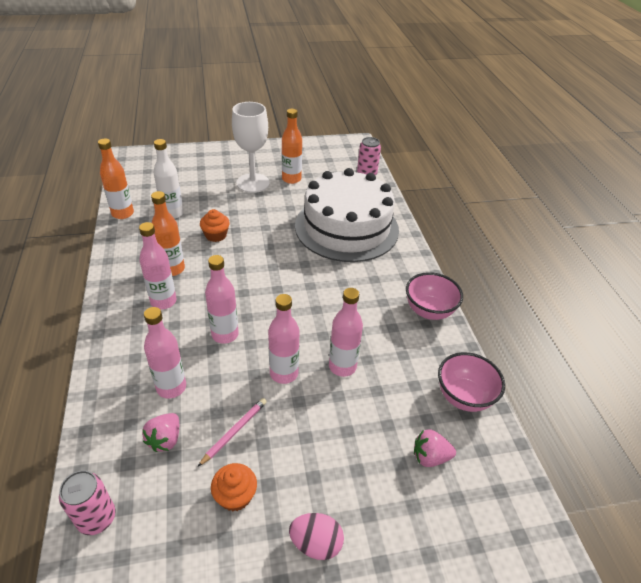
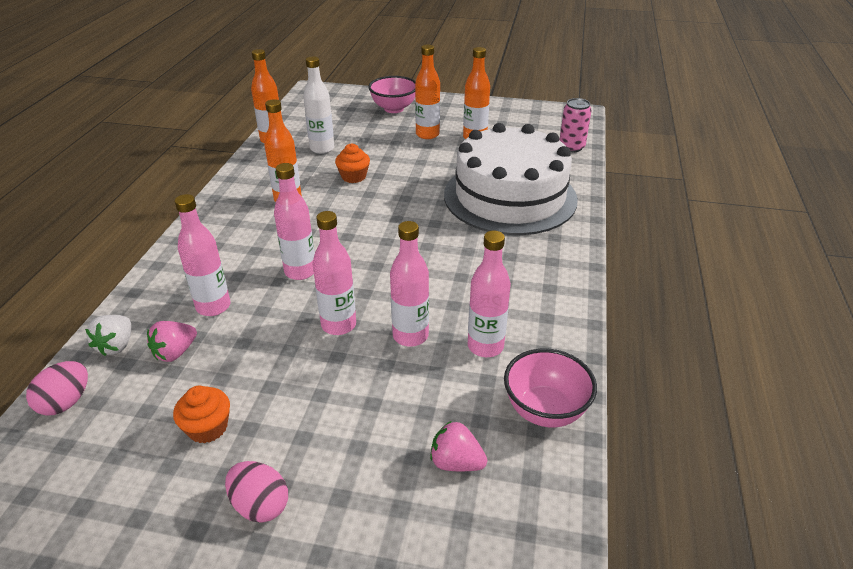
camera: 25 degrees right, 5 degrees down
(96, 518) = (66, 402): pink can -> pink egg
(108, 450) = (116, 345): none -> white strawberry
(163, 301) = (259, 226): pink bottle -> pink bottle (485, 346)
(234, 431) = (248, 366): pink pencil -> none
(253, 183) = (427, 134): white goblet -> orange bottle
(429, 311) = (559, 305): pink bowl -> pink bowl (394, 109)

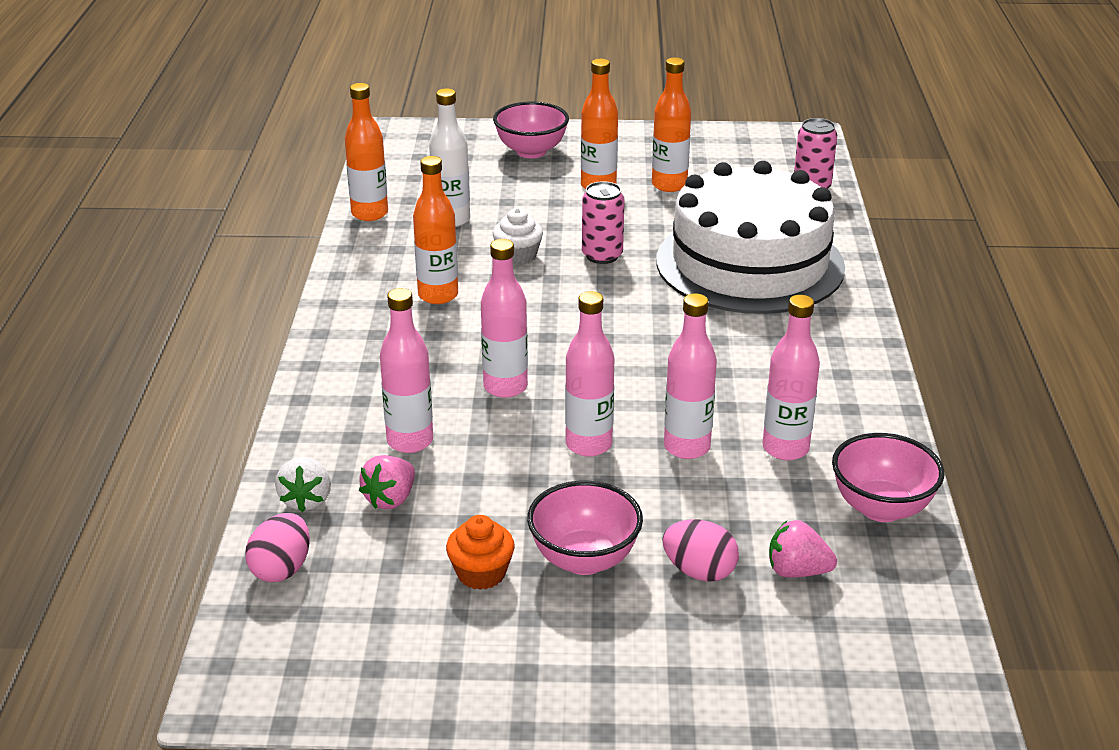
camera: 10 degrees left, 5 degrees down
(260, 505) = (588, 639): pink egg -> pink egg (699, 571)
(291, 426) = (584, 559): none -> pink bowl
(353, 177) = (518, 256): orange cupcake -> white cupcake
(410, 181) = (602, 255): none -> pink can

